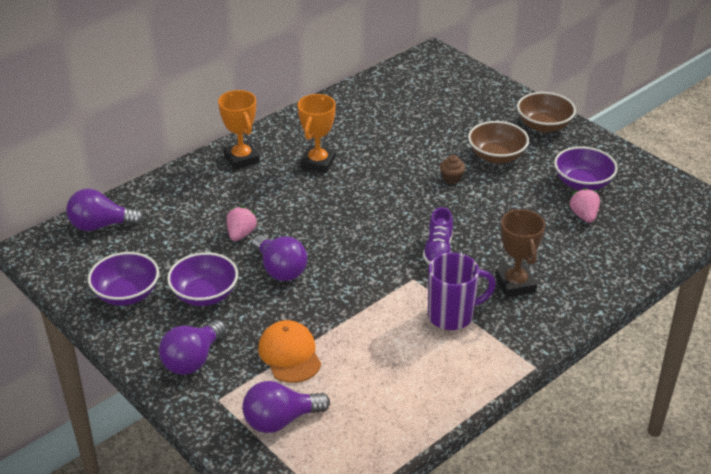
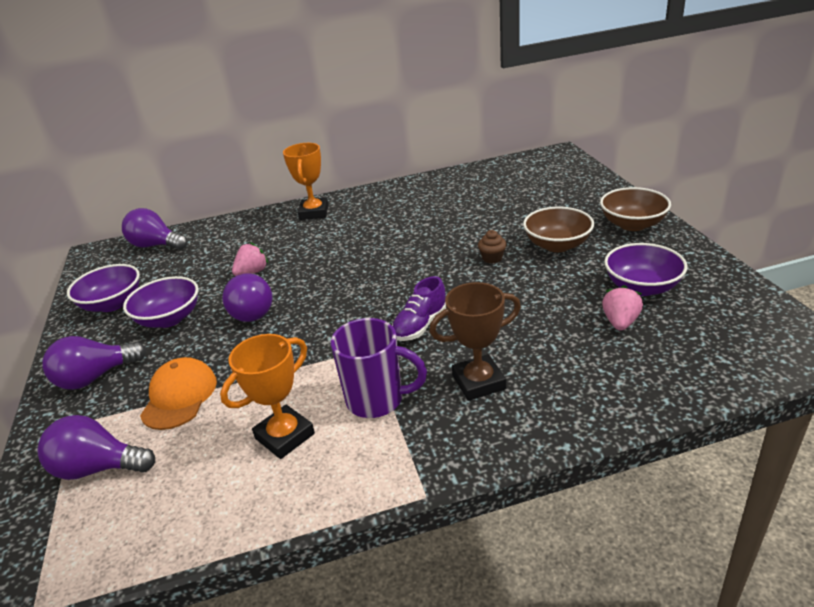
camera: 30 degrees right, 5 degrees down
(318, 163) = (375, 225): orange trophy -> orange trophy (285, 436)
(515, 284) = (478, 382): brown trophy -> brown trophy turned 60 degrees clockwise

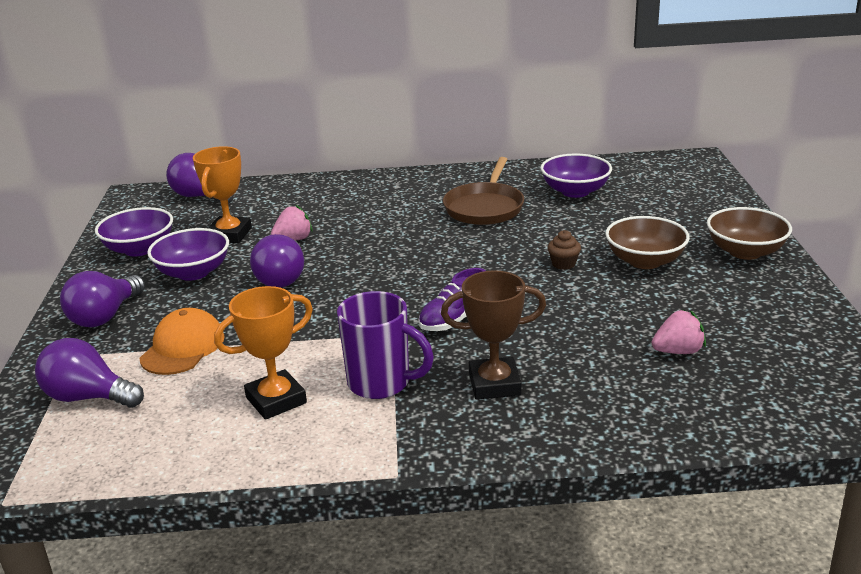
camera: 10 degrees right, 5 degrees down
(95, 377) = (105, 316): purple light bulb -> purple light bulb turned 45 degrees counterclockwise
(314, 212) = (382, 186): orange trophy -> orange trophy (229, 234)
(407, 218) = (485, 207): none -> brown pan
(620, 322) = (678, 351): pink strawberry -> pink strawberry turned 45 degrees clockwise
(642, 287) = (721, 319): purple bowl -> purple bowl (575, 191)

